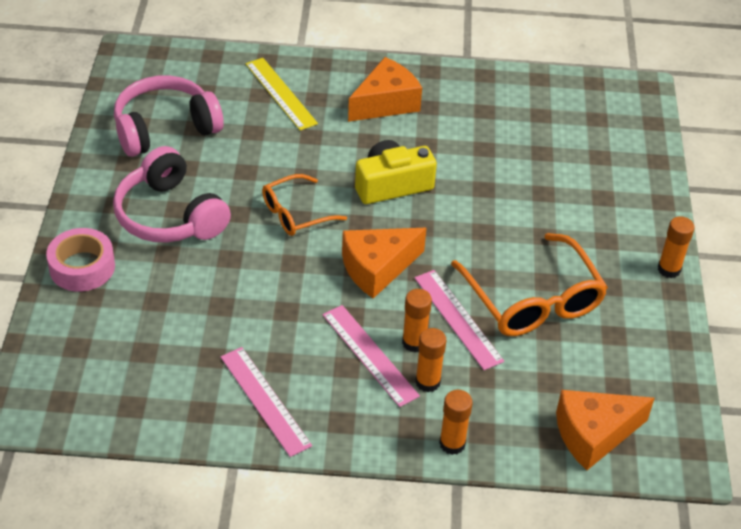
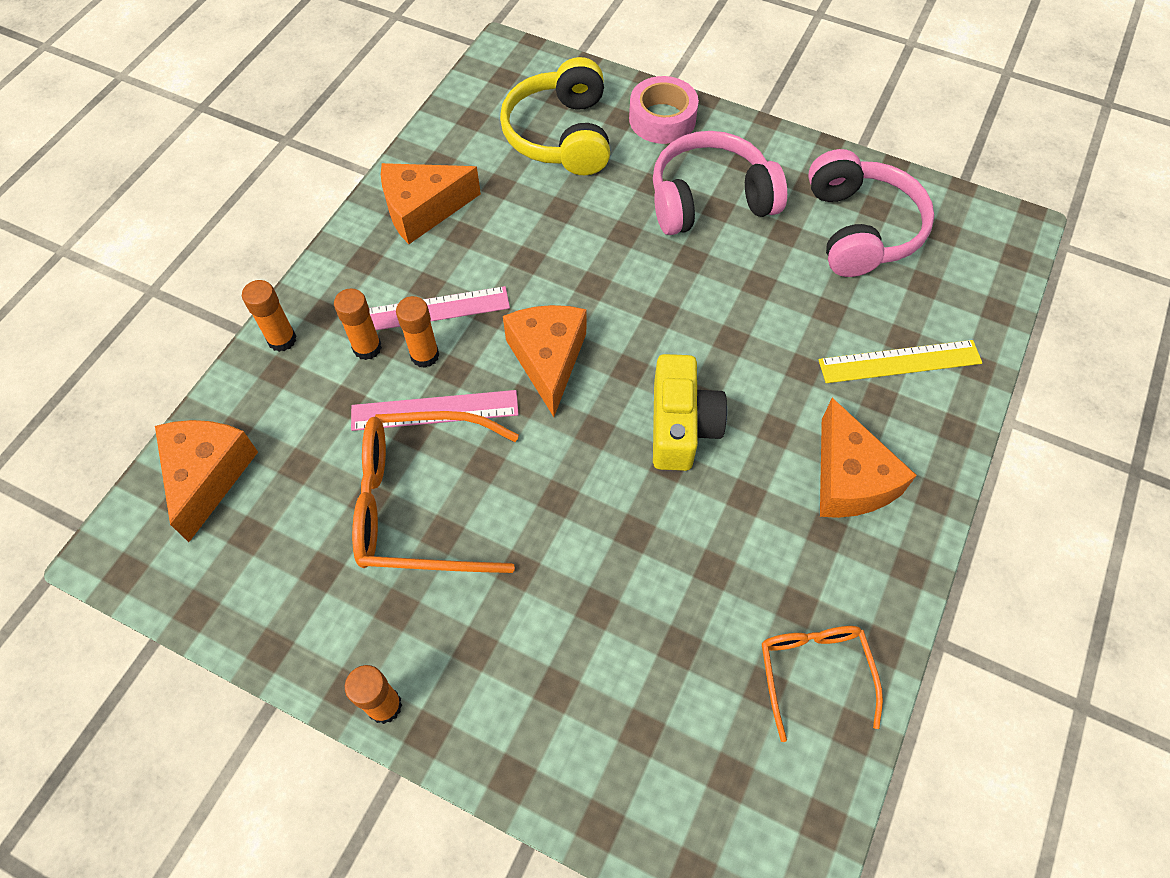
camera: 115 degrees right, 15 degrees up
(130, 331) = (561, 135): none -> yellow headphones
(265, 400) = (423, 210): pink ruler -> orange cheese
(296, 213) = (669, 311): orange glasses -> orange glasses (814, 673)

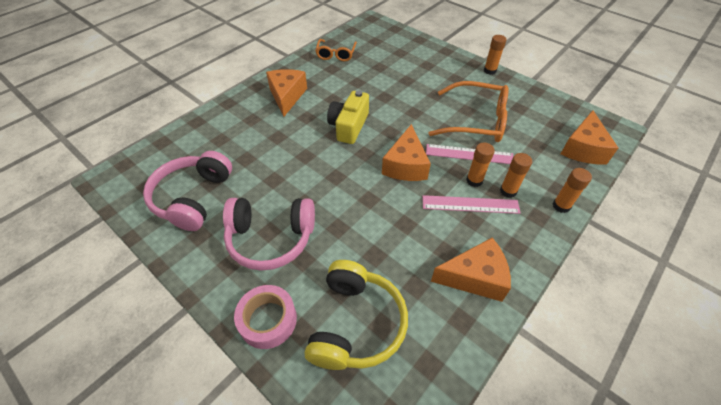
camera: 165 degrees left, 10 degrees down
(899, 361) = (230, 130): yellow ruler -> none

